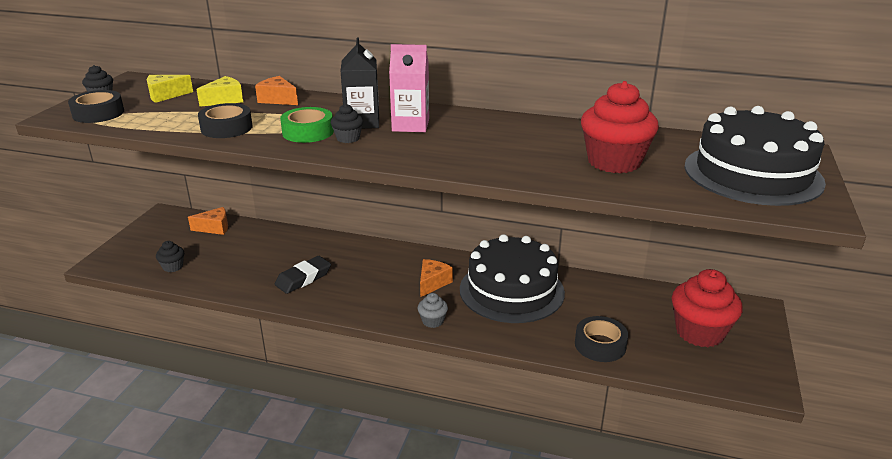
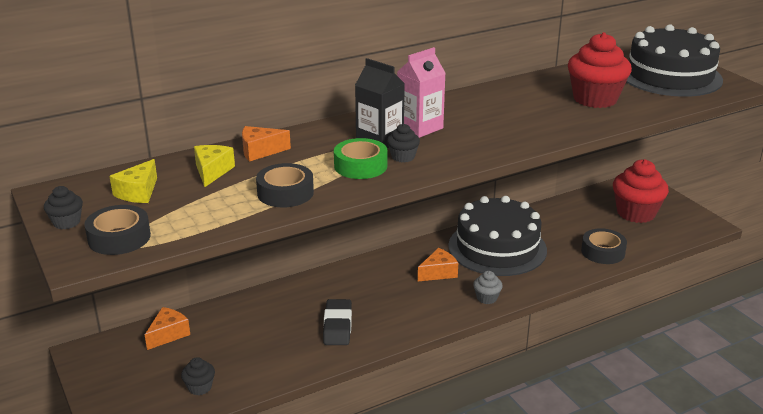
camera: 45 degrees left, 0 degrees up
(432, 283) = (438, 273): orange cheese -> orange cheese turned 75 degrees clockwise

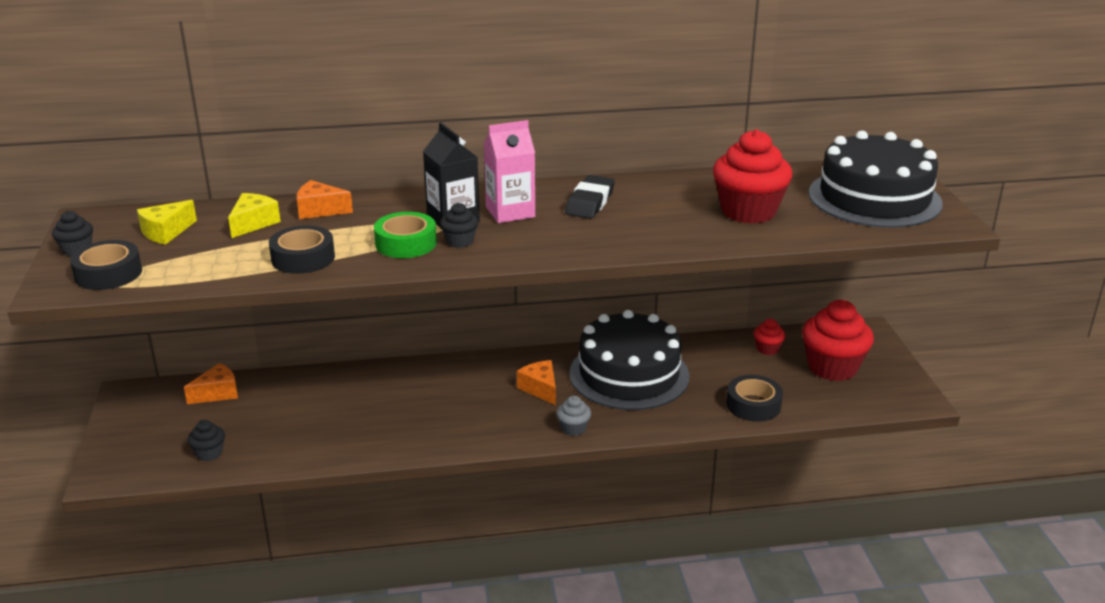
camera: 20 degrees right, 0 degrees up
(337, 326) = (389, 423): black eraser -> black eraser (590, 202)
(438, 273) = (540, 389): orange cheese -> orange cheese turned 105 degrees counterclockwise
(582, 208) = (767, 349): none -> red cupcake

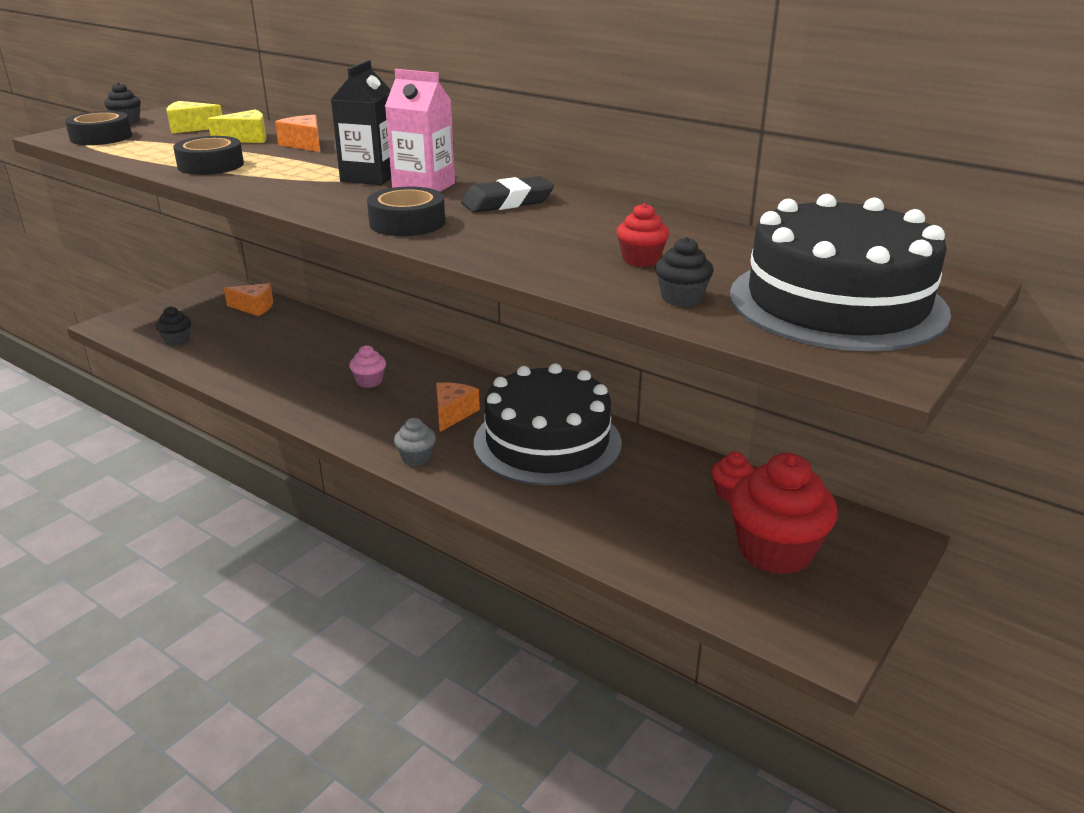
camera: 45 degrees right, 0 degrees up
(406, 243) = (293, 179): green tape -> none
(440, 399) = (369, 381): none -> pink cupcake
(460, 241) = (330, 191): black cupcake -> black cupcake (681, 298)
(748, 211) = (641, 260): red cupcake -> red cupcake, size x0.47
(753, 405) = (613, 534): black tape -> black tape (407, 223)

